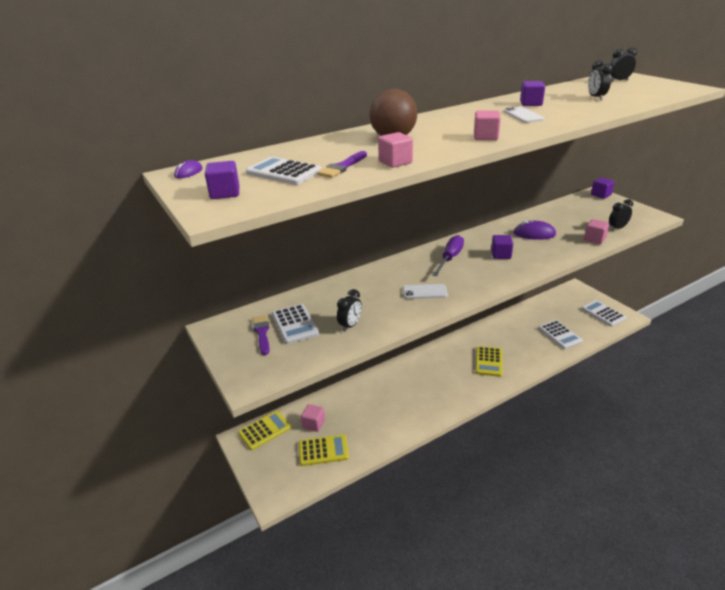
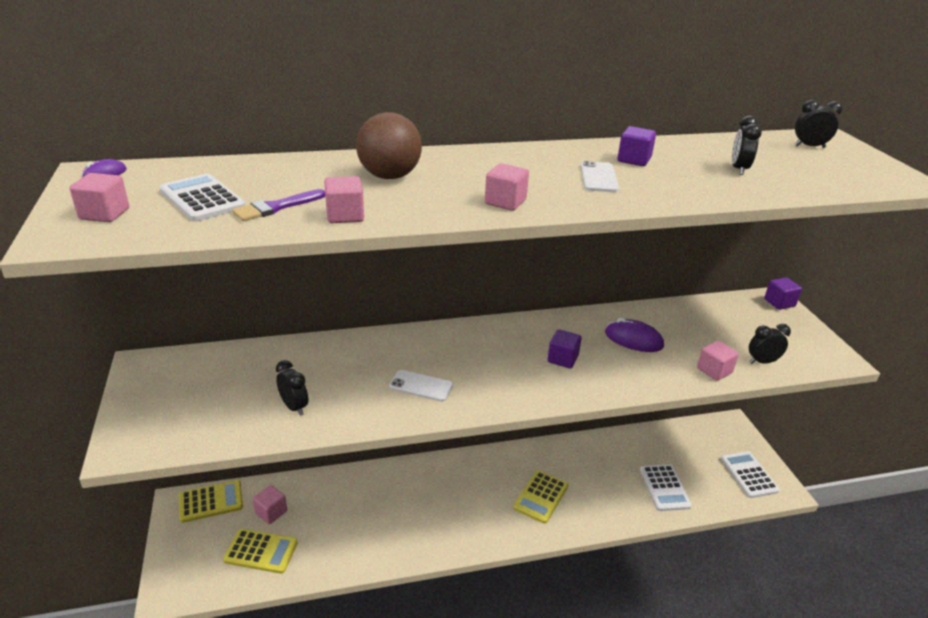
camera: 15 degrees right, 0 degrees up
(225, 193) = (104, 214): purple cube -> pink cube
(262, 333) = (188, 386): purple brush -> none
(295, 324) = (232, 386): white calculator -> none
(350, 325) = (294, 407): black clock -> black clock turned 90 degrees counterclockwise
(450, 258) = (491, 346): purple screwdriver -> none

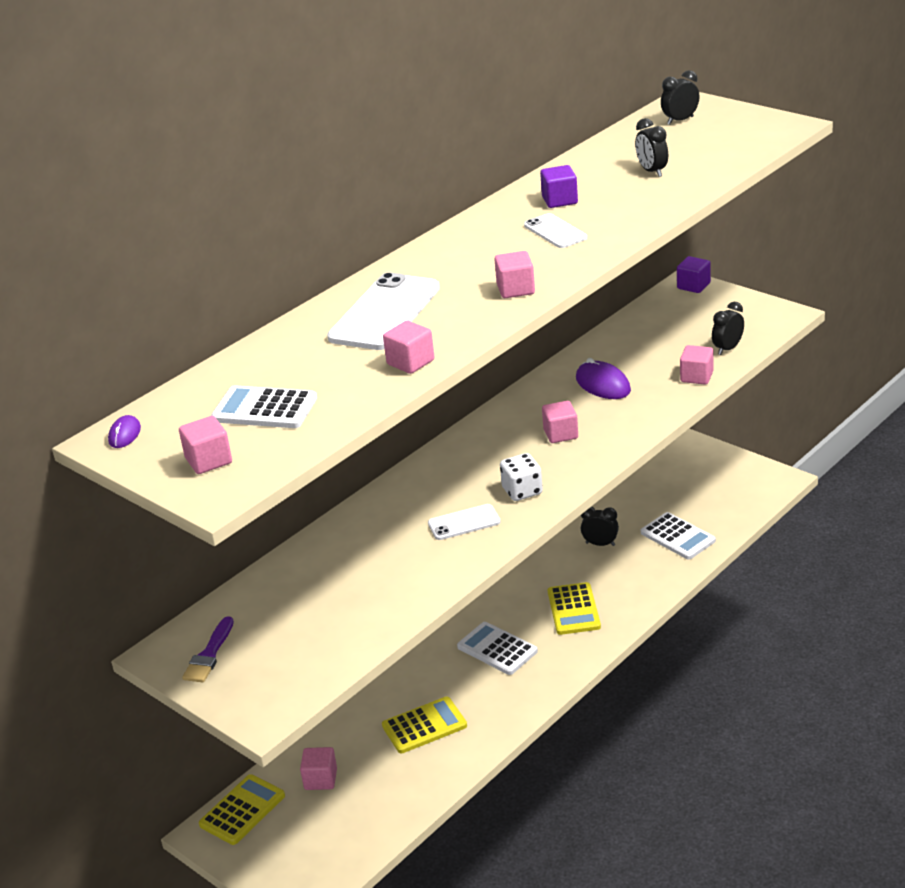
camera: 30 degrees left, 0 degrees up
(261, 551) = (353, 813): yellow calculator -> yellow calculator (424, 726)
(276, 207) = (342, 384): purple brush -> purple brush (209, 654)
(294, 407) = (373, 601): black clock -> black clock (600, 544)
(389, 176) = (384, 313): brown ball -> white phone
(487, 386) = (522, 491): none -> white dice
(562, 359) = (560, 434): purple cube -> pink cube
(633, 339) = (603, 384): purple mouse -> purple mouse turned 60 degrees clockwise
(748, 475) = (740, 483): white calculator -> white calculator (497, 649)

